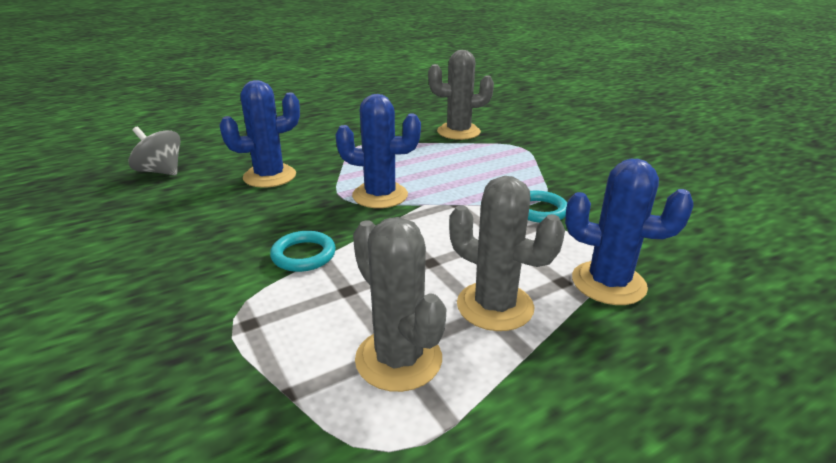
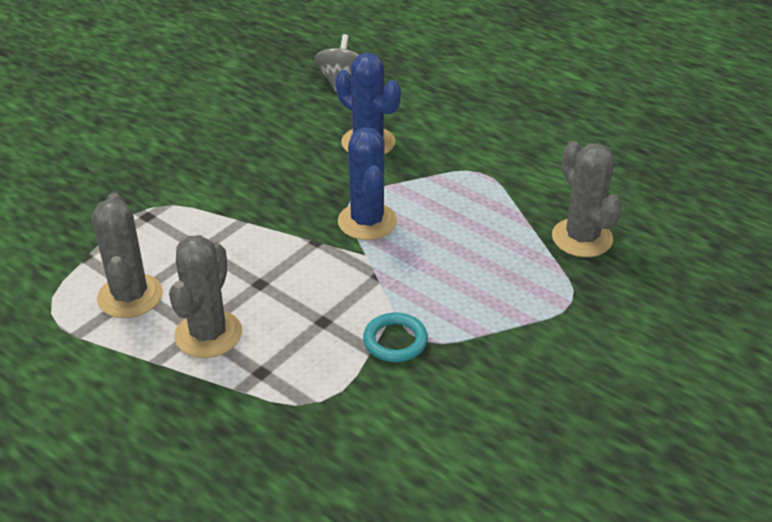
camera: 70 degrees right, 10 degrees up
(303, 255) = (241, 210): turquoise ring -> none
(398, 359) = (130, 296): grey cactus -> grey cactus turned 45 degrees counterclockwise
(608, 283) = (270, 404): blue cactus -> none

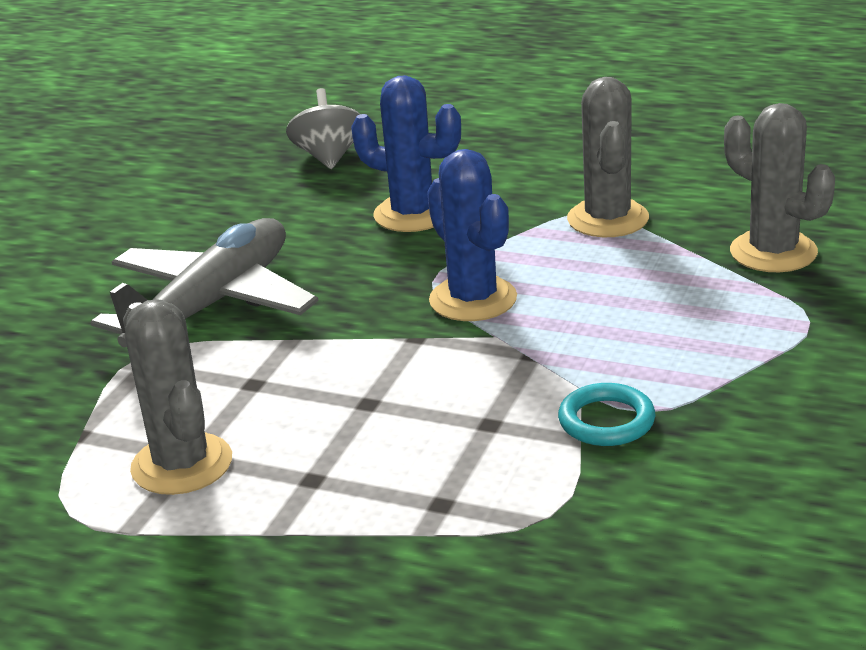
camera: 15 degrees left, 10 degrees down
(208, 334) = (332, 480): grey cactus -> grey cactus (608, 219)
(210, 180) = (213, 304): none -> grey plane

